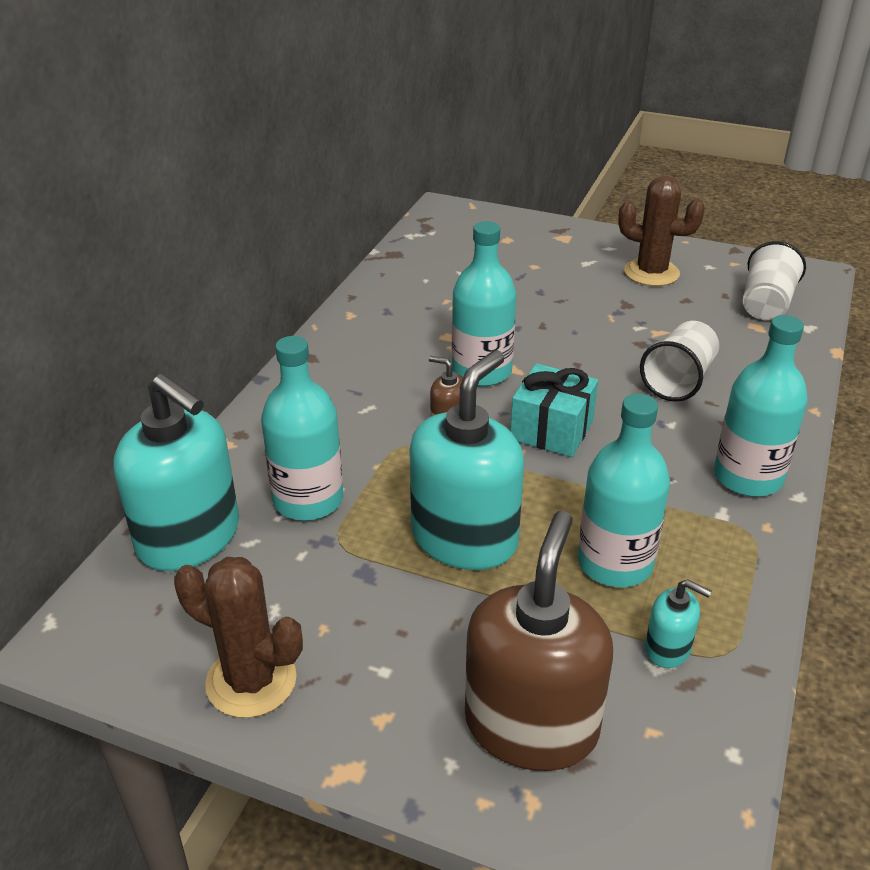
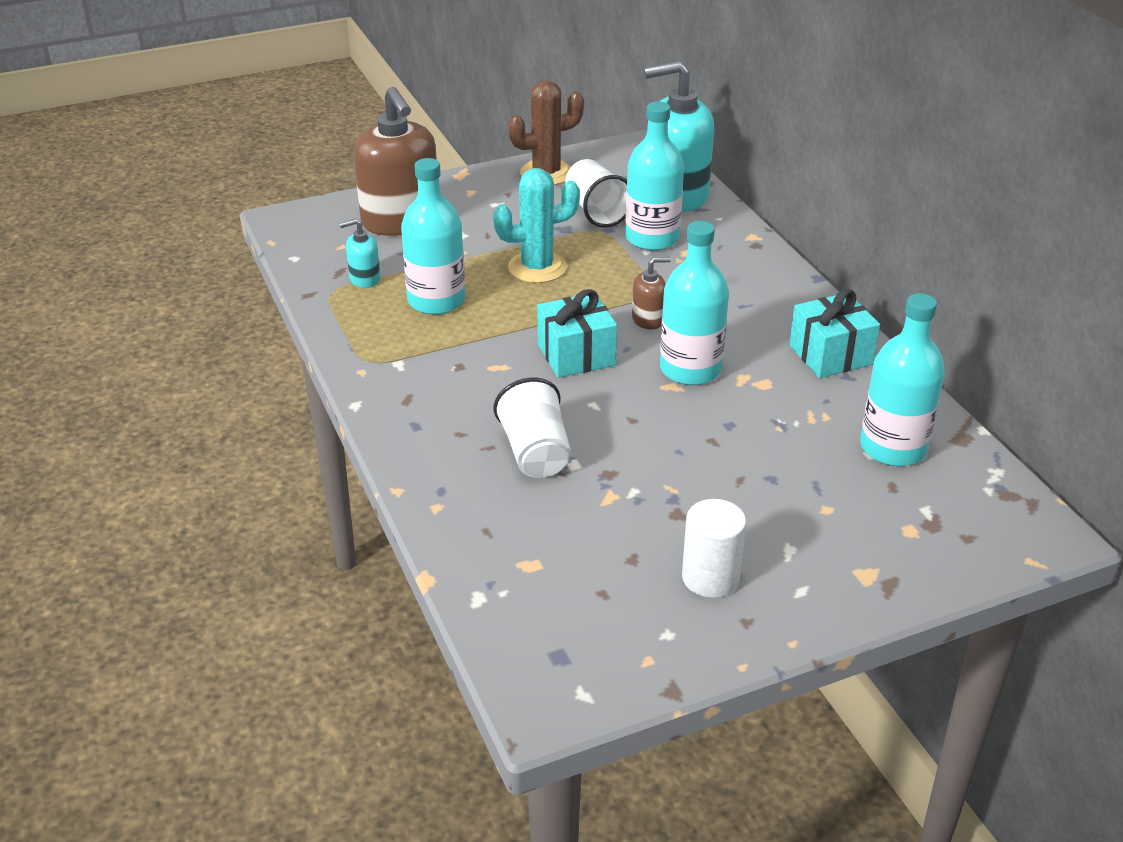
camera: 135 degrees right, 0 degrees up
(370, 327) = (830, 355): none -> turquoise gift
(464, 538) = (537, 267): turquoise soap dispenser -> turquoise cactus
(651, 273) = (710, 577): brown cactus -> white cylinder
(748, 477) = (403, 398): turquoise bottle -> turquoise bottle (893, 447)
(766, 304) = (549, 606): white cup -> white cup (596, 211)

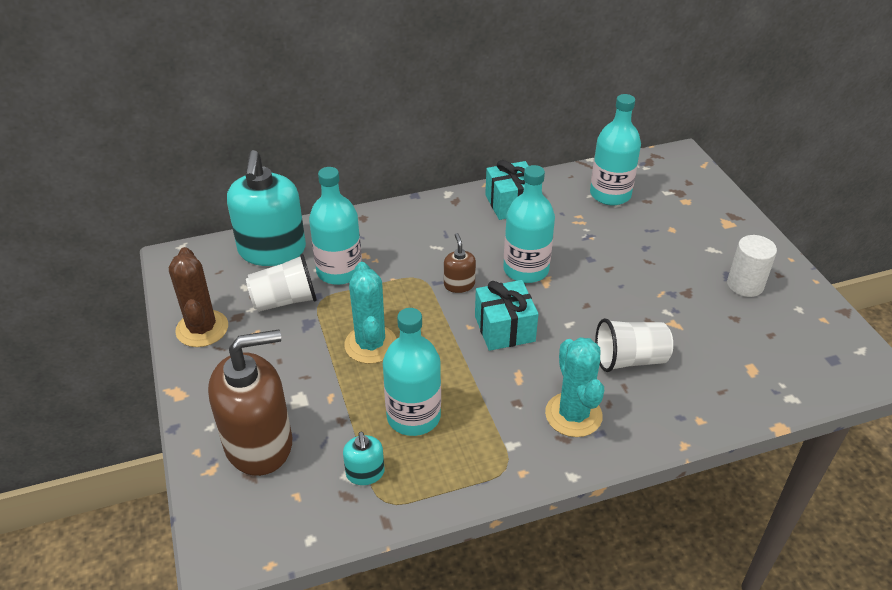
camera: 85 degrees left, 5 degrees up
(442, 406) = (573, 415): none -> turquoise cactus

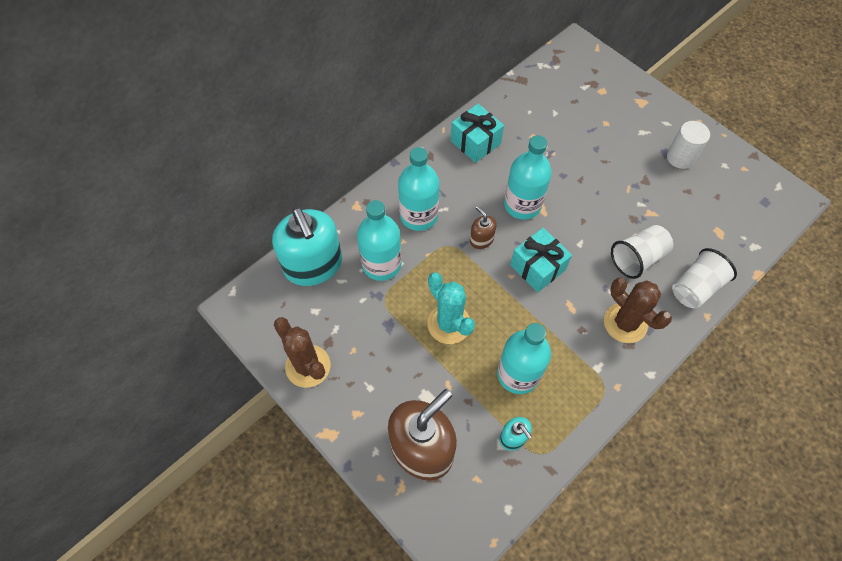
camera: 25 degrees left, 20 degrees up
(285, 300) = (356, 311): white cup -> white cup (695, 287)
(573, 415) = (625, 323): turquoise cactus -> brown cactus
(610, 194) = (544, 104): turquoise bottle -> turquoise bottle (419, 215)

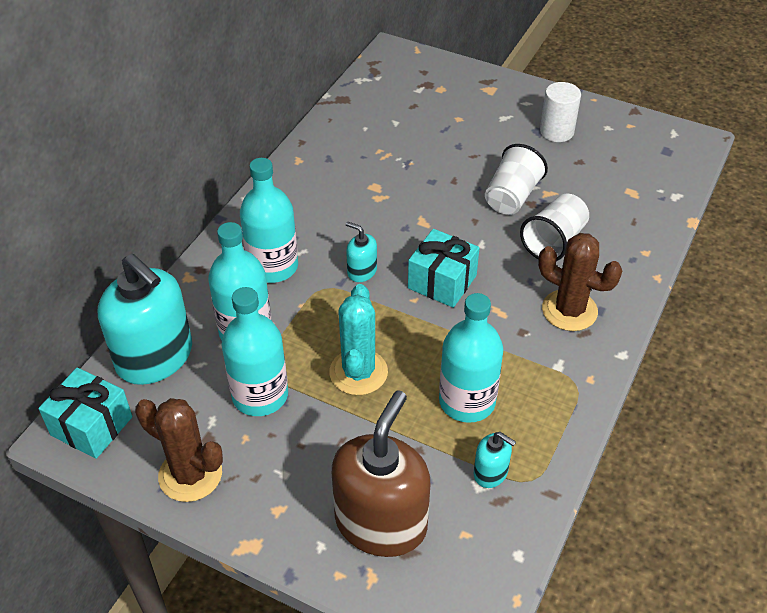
camera: 20 degrees left, 15 degrees down
(449, 324) = (358, 372): turquoise cactus -> turquoise cactus turned 60 degrees clockwise
(475, 142) = (313, 173): turquoise gift -> turquoise gift (91, 426)
(481, 239) = (361, 271): brown soap dispenser -> turquoise soap dispenser
(522, 205) = (396, 222): turquoise bottle -> turquoise bottle (260, 395)
(695, 287) = (631, 253): white cup -> white cup (512, 196)

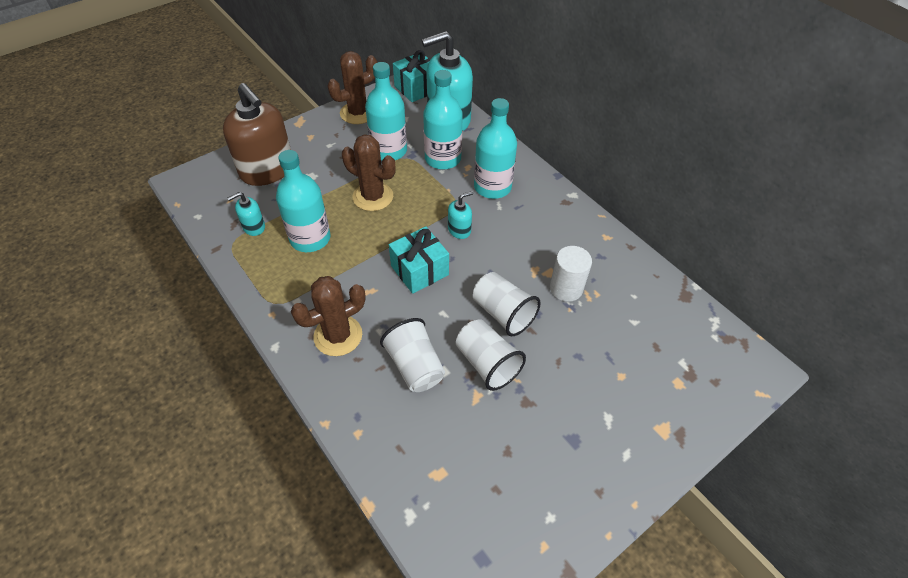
camera: 115 degrees right, 5 degrees up
(358, 372) = (373, 197): turquoise cactus -> brown cactus
(449, 203) = (503, 313): none -> white cup
(556, 131) = (564, 457): white cylinder -> white cylinder (566, 288)

